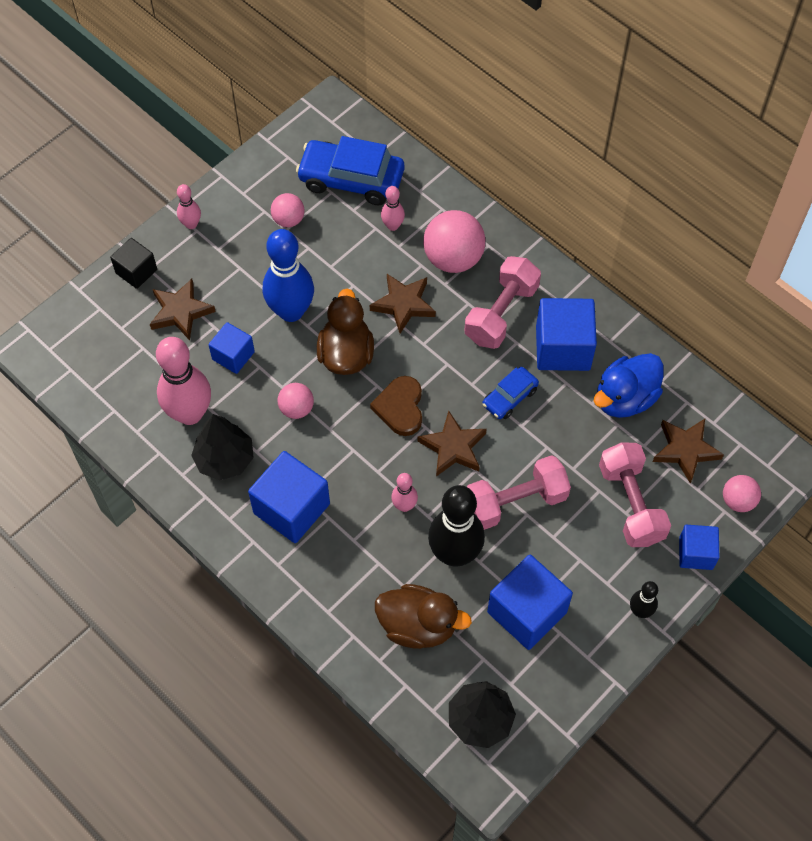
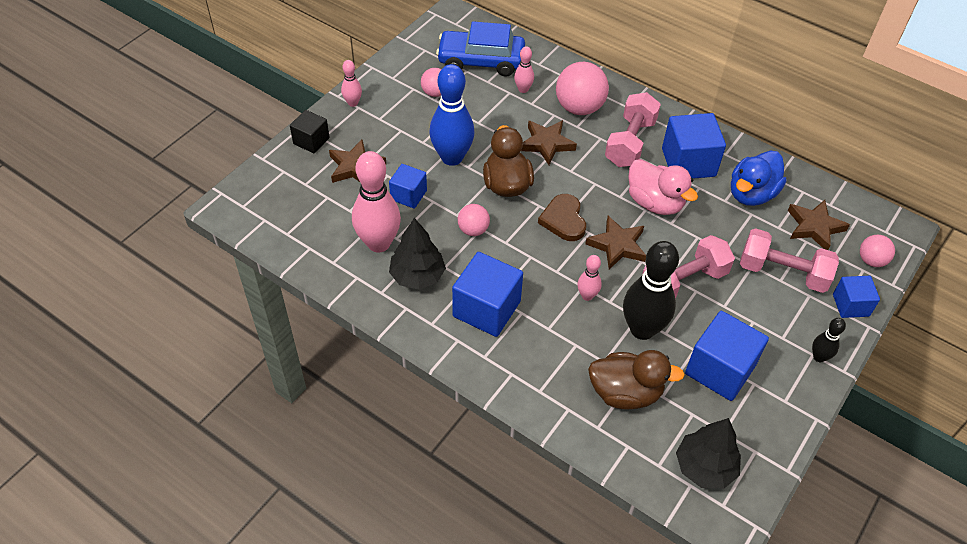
camera: 10 degrees left, 10 degrees down
(509, 397) = (655, 203): blue car -> pink duck
(631, 504) = (782, 273): pink dumbbell -> pink dumbbell turned 45 degrees counterclockwise

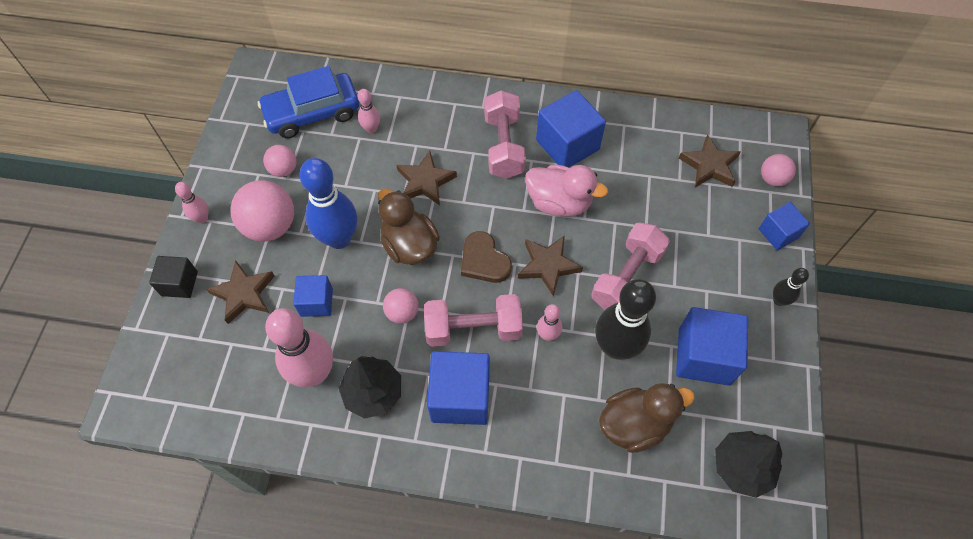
camera: 25 degrees left, 10 degrees up
(579, 108) = (436, 127): pink ball -> pink ball (270, 226)
(751, 194) = (639, 154): blue duck -> none
(782, 273) = (706, 226): pink dumbbell -> pink dumbbell (473, 329)

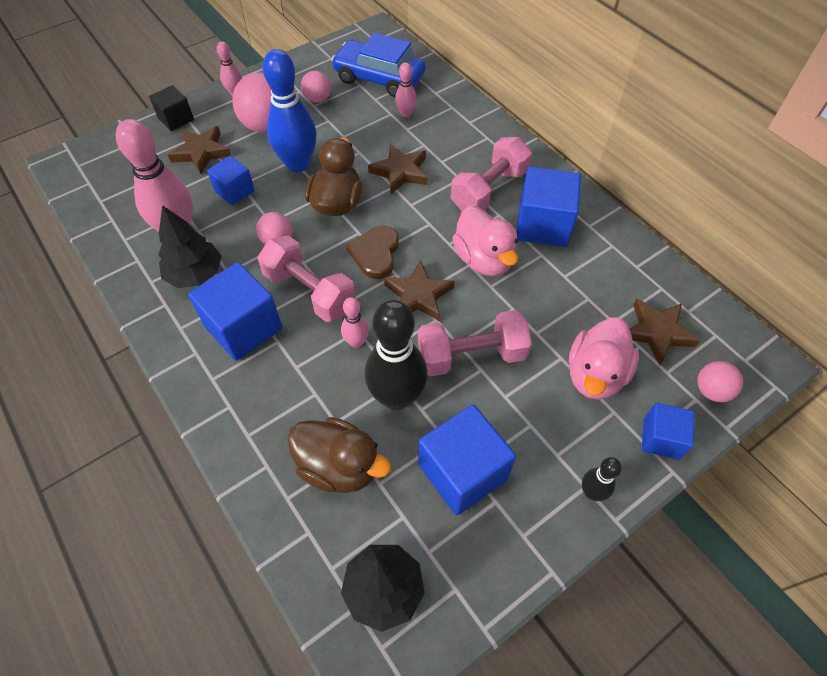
camera: 45 degrees right, 5 degrees down
(706, 225) = (595, 375): none -> pink duck

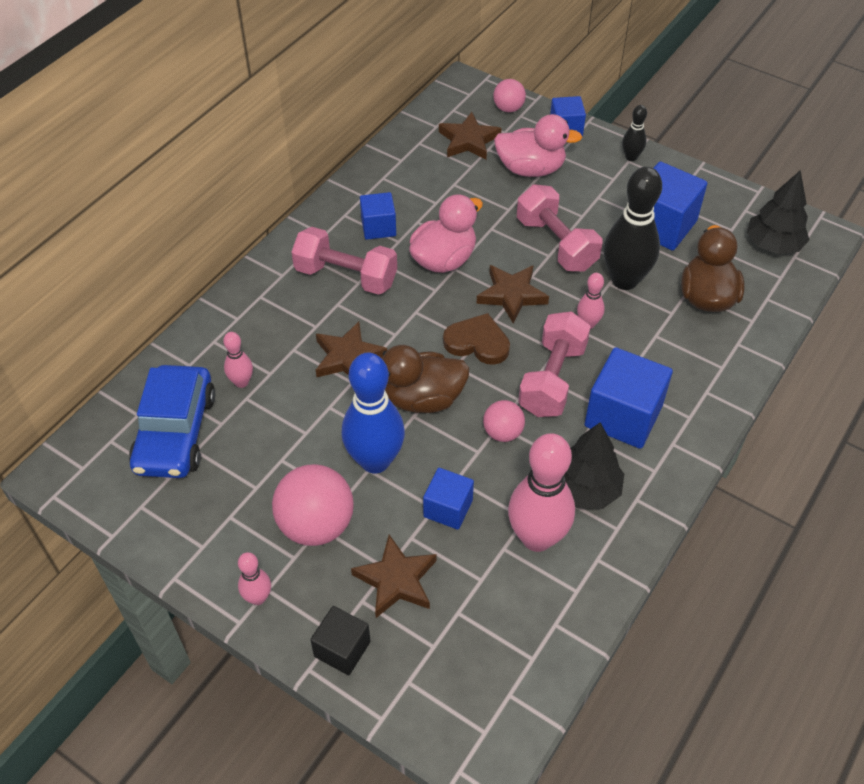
camera: 110 degrees left, 5 degrees down
(317, 99) = (241, 487): pink ball -> none
(375, 254) = (477, 342): brown heart -> brown heart turned 150 degrees counterclockwise
(543, 225) = (378, 227): blue cube -> blue cube, size x0.59

